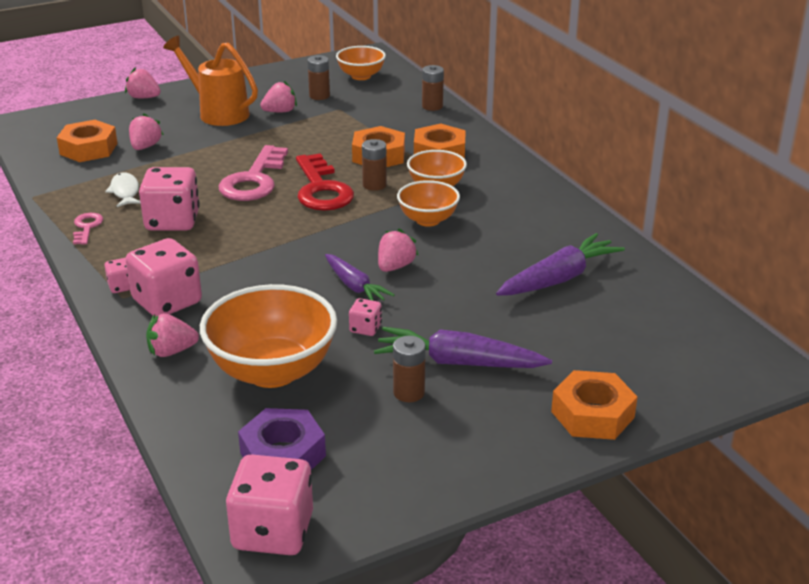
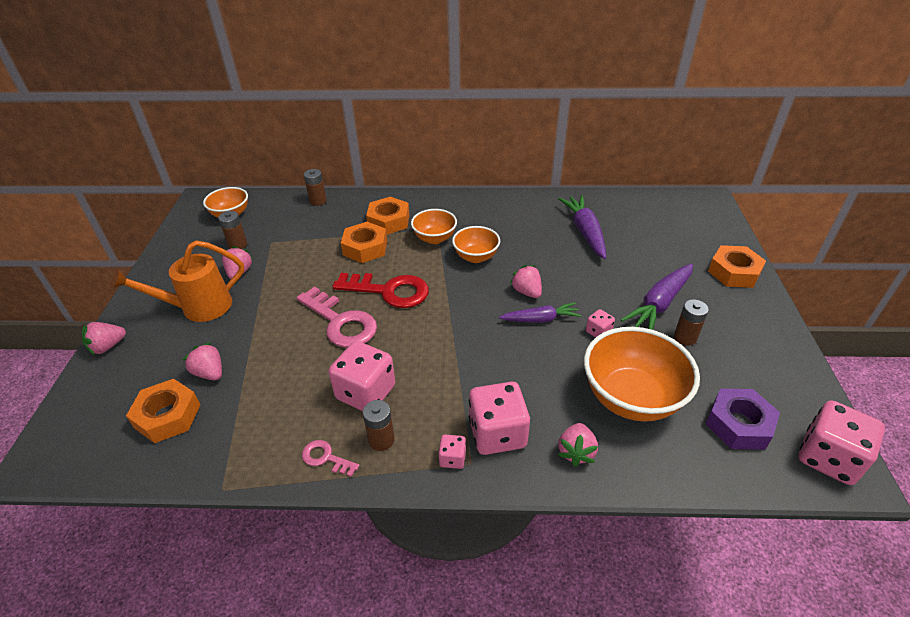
camera: 60 degrees left, 10 degrees up
(125, 191) = (282, 411): white fish -> none
(374, 185) = (406, 264): brown battery -> brown battery (381, 440)

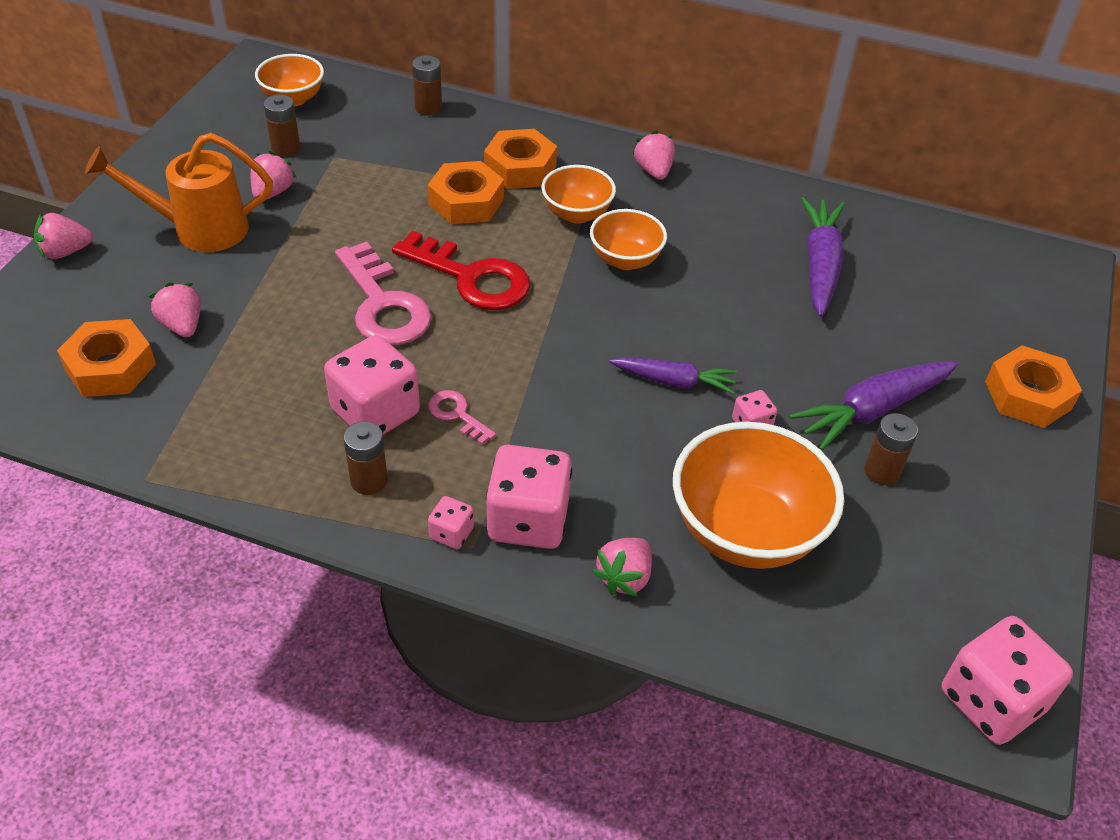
camera: 15 degrees right, 5 degrees up
(326, 458) = (287, 481): pink key -> pink key (457, 414)
(527, 292) = (675, 335): pink strawberry -> pink strawberry (653, 171)
(739, 424) = (885, 615): purple nut -> none

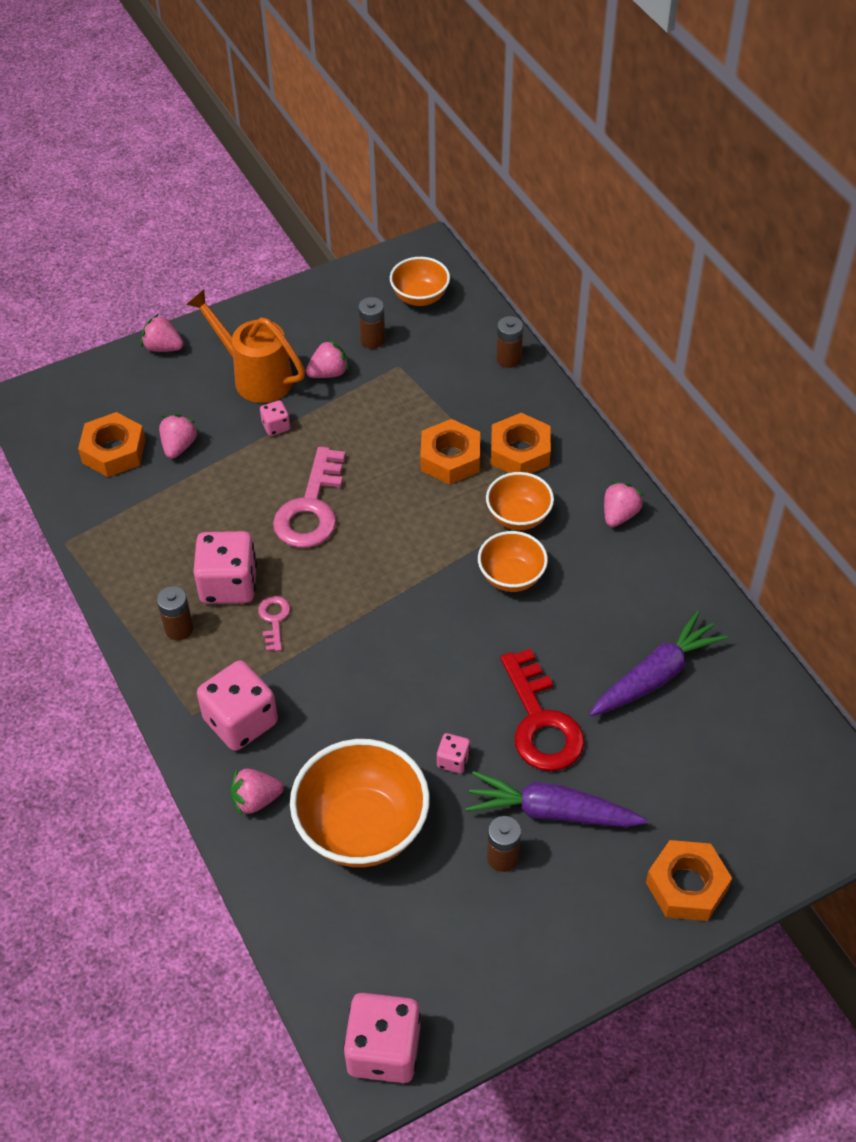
camera: 45 degrees right, 5 degrees up
(451, 533) = (189, 697): pink dice -> pink dice (276, 426)
(471, 278) = (389, 523): red key -> red key (540, 722)
(674, 381) = (438, 693): purple carrot -> none

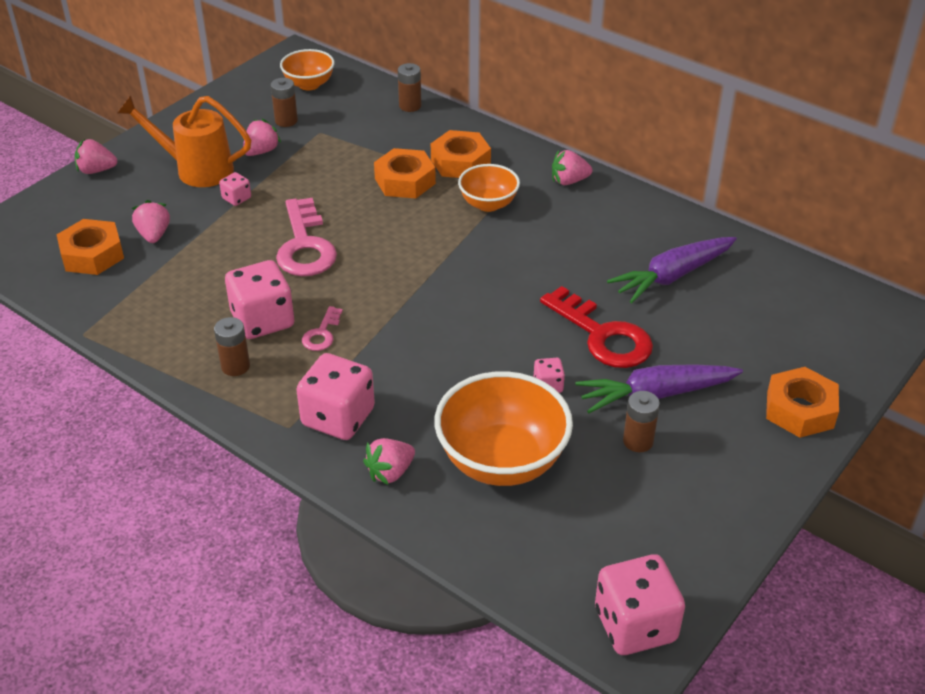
camera: 25 degrees left, 10 degrees down
(274, 620) = (322, 333): pink key -> pink key turned 135 degrees counterclockwise
(511, 577) = (510, 245): orange bowl -> none
(619, 515) = (569, 181): pink strawberry -> pink strawberry turned 105 degrees counterclockwise
(655, 675) = (672, 276): purple carrot -> purple carrot turned 150 degrees counterclockwise

